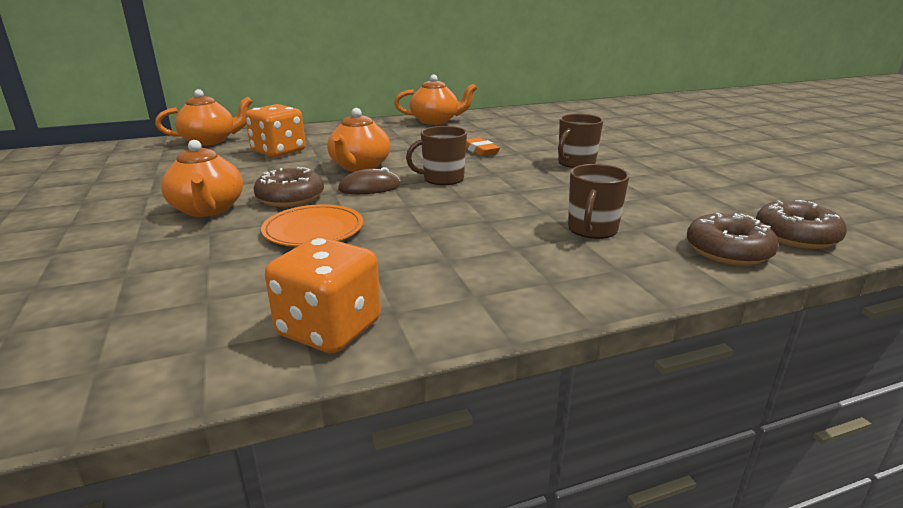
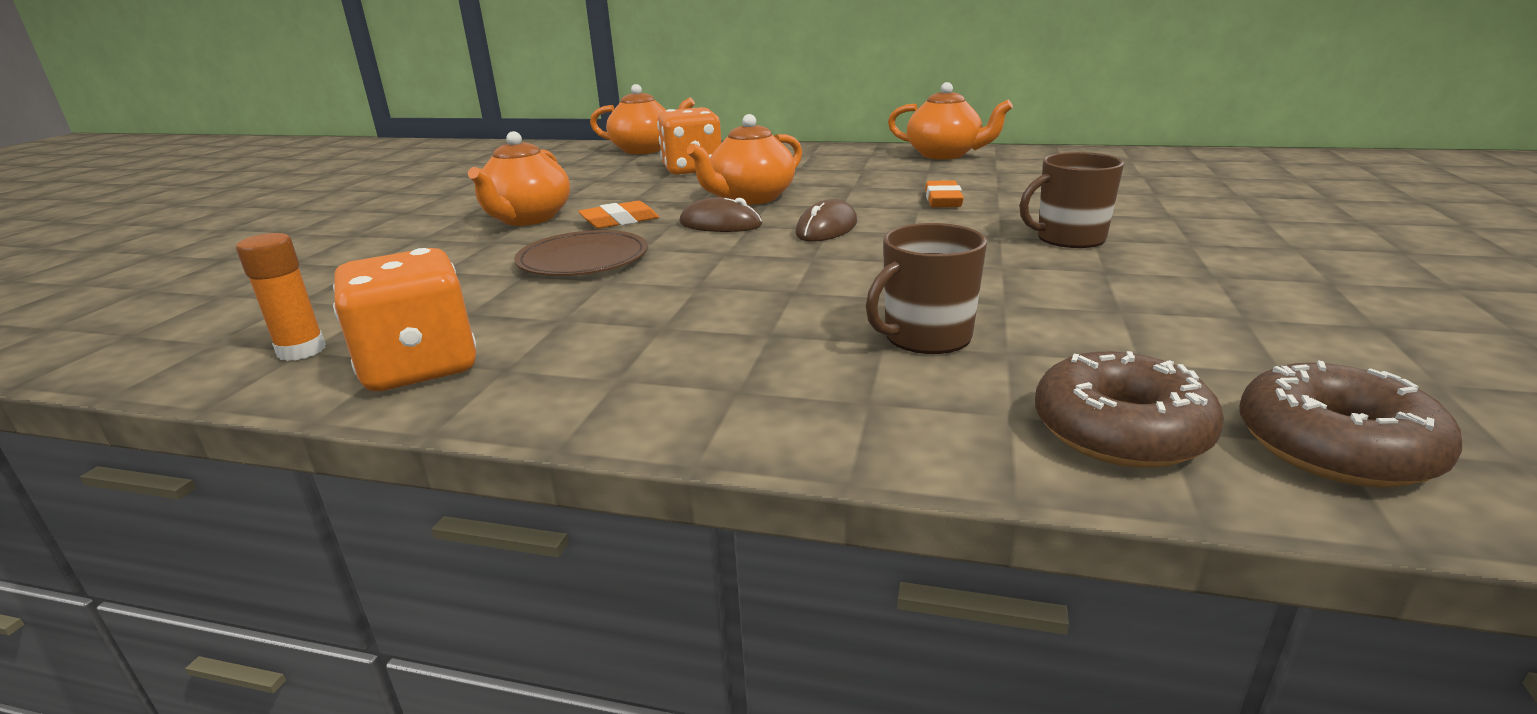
camera: 35 degrees right, 0 degrees up
(203, 348) = (302, 351): none -> orange glue stick
(290, 198) = (619, 221): brown donut -> orange eraser
(313, 230) = (583, 259): orange plate -> brown plate
(442, 179) = (826, 228): brown mug -> brown mouse

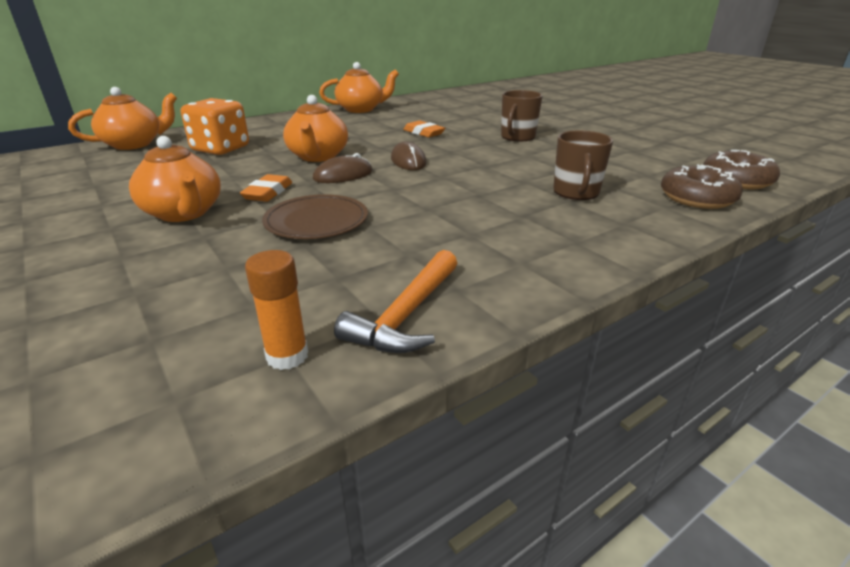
camera: 50 degrees left, 5 degrees up
(419, 367) = (406, 315): orange dice -> orange hammer

